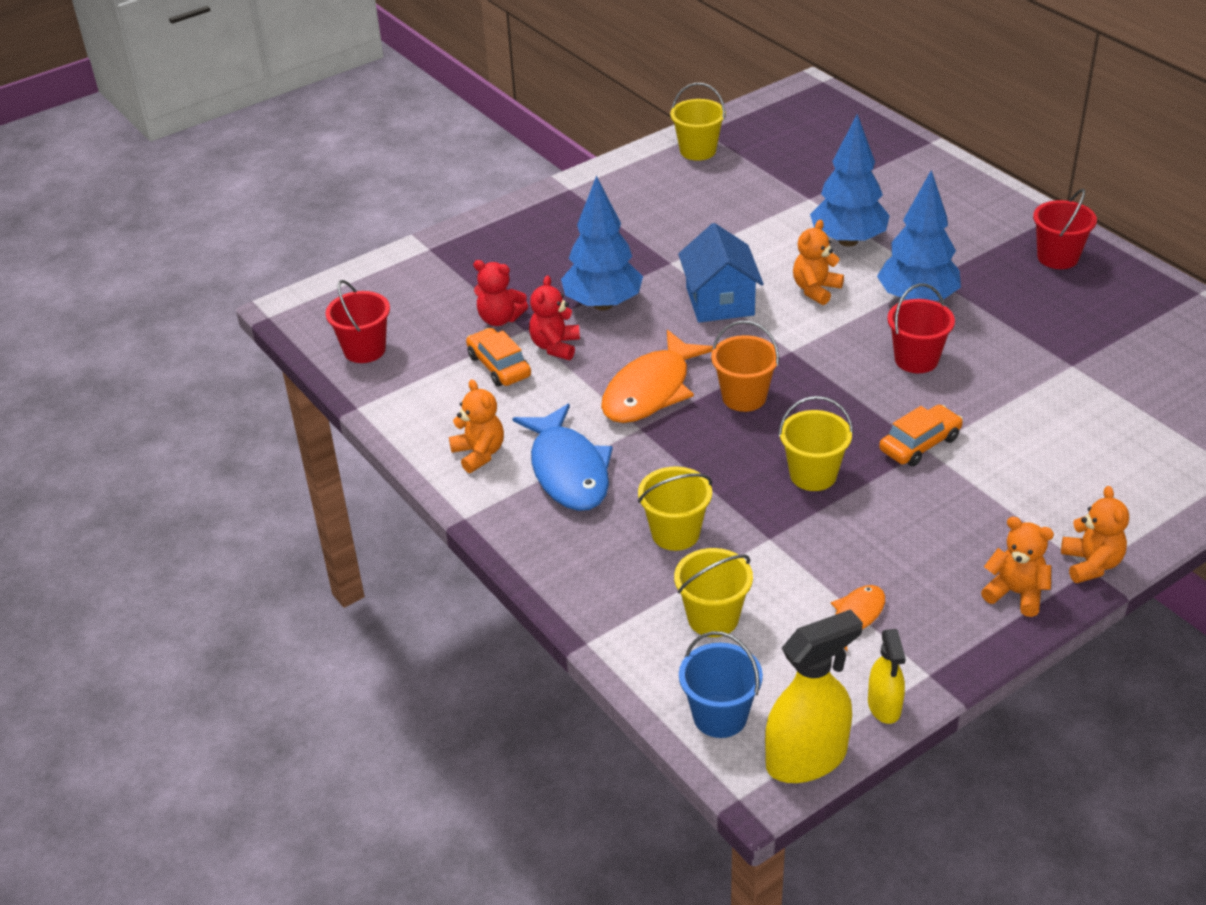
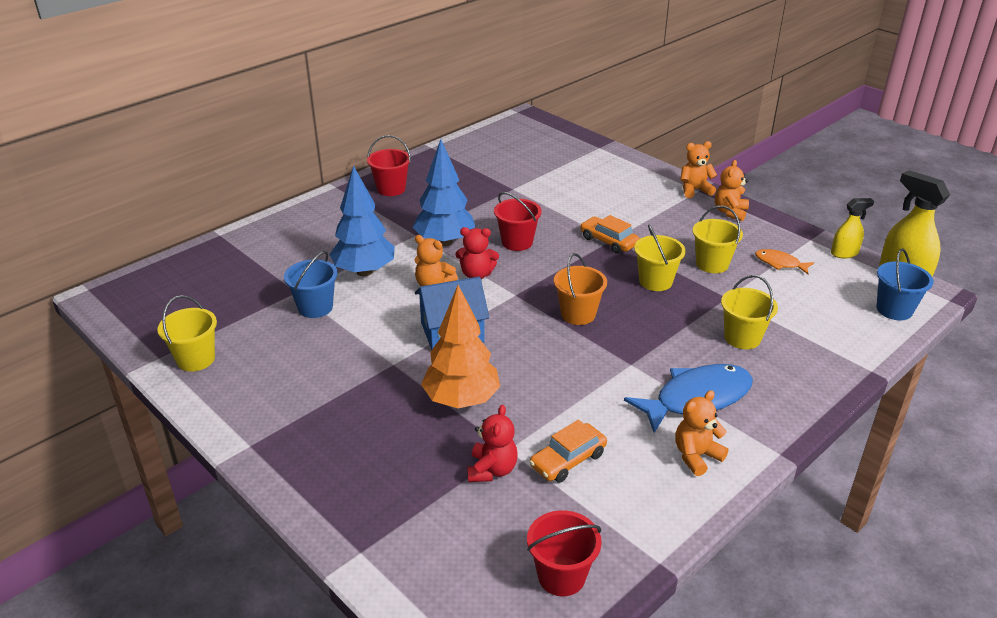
camera: 100 degrees left, 5 degrees down
(555, 346) = (531, 425): red teddy bear -> red teddy bear (476, 275)
(603, 304) = (461, 400): blue tree -> orange tree
(651, 390) = (581, 361): orange fish -> none
(713, 618) = (814, 317): yellow bucket -> yellow bucket (712, 264)
(777, 211) = (315, 307): none -> blue bucket

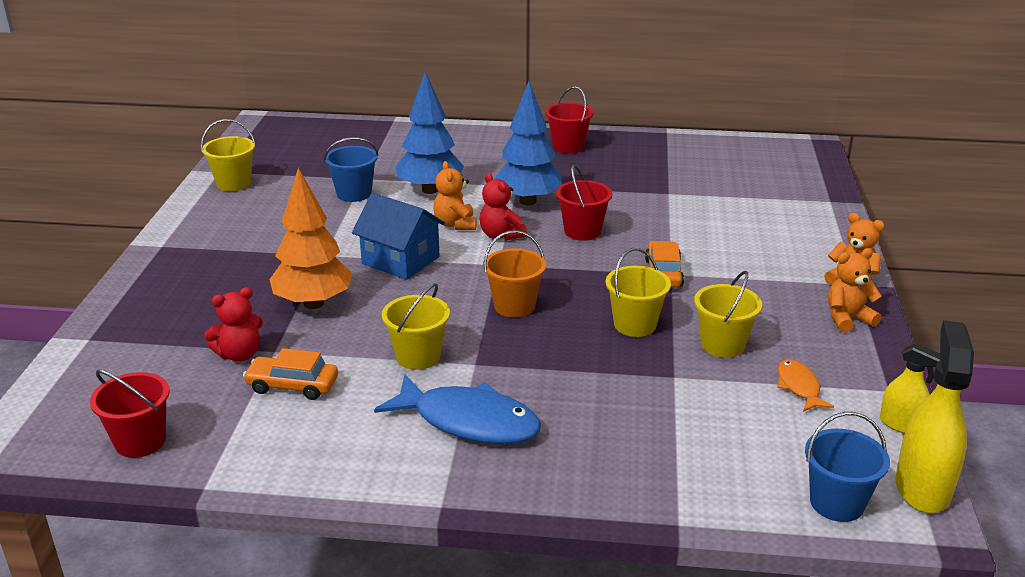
camera: 50 degrees right, 5 degrees down
(696, 456) = (377, 454): orange teddy bear -> none
(742, 338) = (612, 412): yellow bucket -> yellow bucket (418, 356)

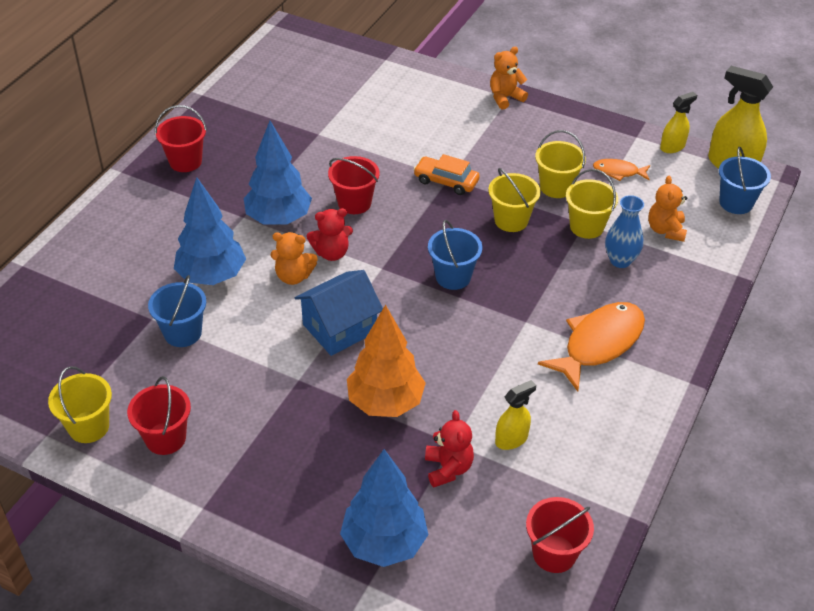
camera: 70 degrees left, 15 degrees up
(138, 338) = (384, 543): none -> blue tree
(232, 214) = (165, 438): none -> red bucket
(292, 385) = (511, 439): orange car -> yellow spray bottle
(418, 356) = (501, 352): yellow bucket -> yellow bucket (586, 227)
(468, 421) = (599, 344): blue fish -> orange fish
(514, 306) = (453, 277): orange bucket -> blue bucket
(627, 415) = (620, 260): none -> blue vase
(848, 319) = (550, 119): orange teddy bear -> orange teddy bear (665, 230)

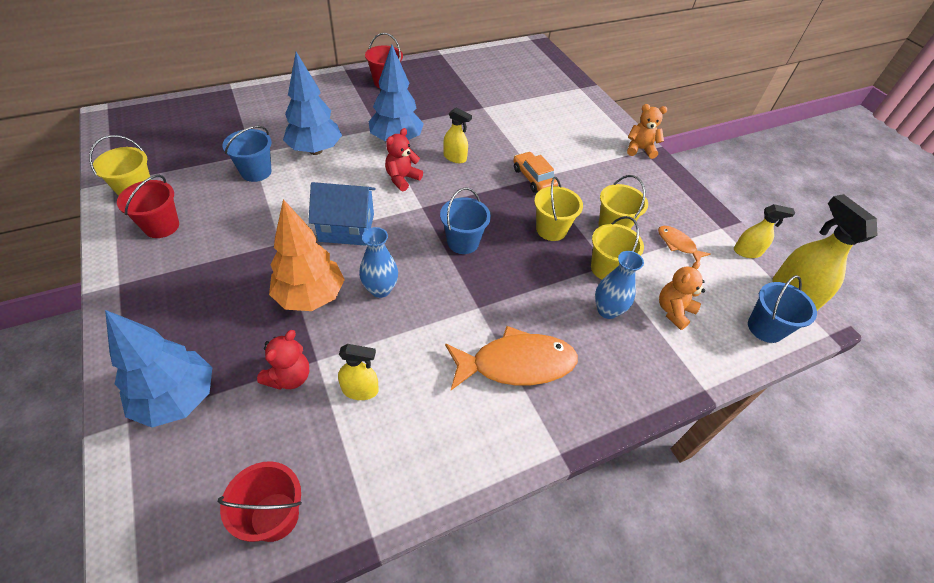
camera: 35 degrees right, 5 degrees up
(293, 276) = (361, 179): orange teddy bear -> none
(331, 253) = (402, 179): red teddy bear -> red teddy bear turned 105 degrees clockwise
(354, 203) = (455, 157): red bucket -> yellow spray bottle
(434, 359) = (380, 289): none -> blue vase

